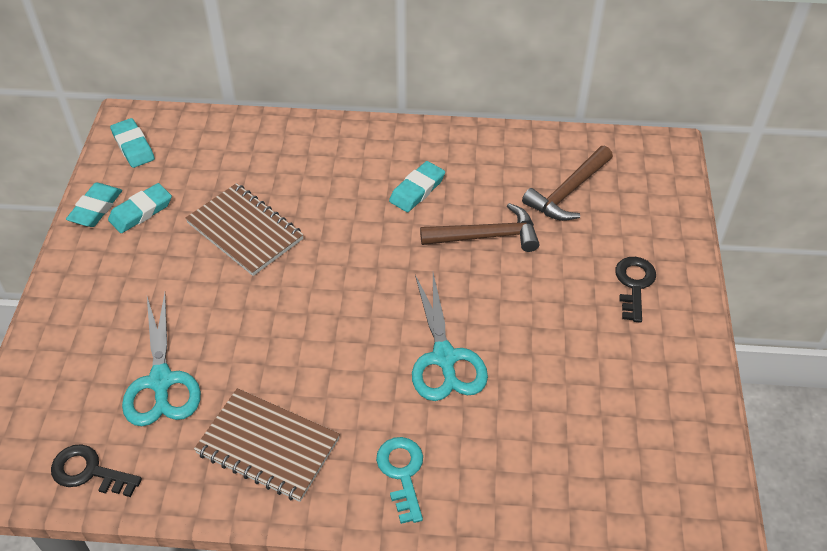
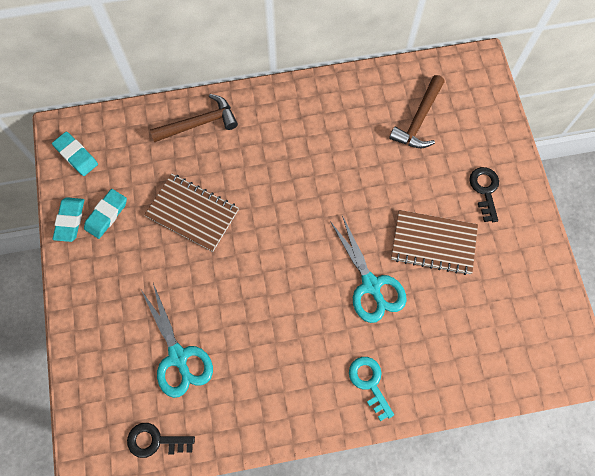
camera: 15 degrees left, 20 degrees up
(268, 446) = (272, 387): brown notebook -> brown notebook (433, 243)
(417, 190) = (308, 144): turquoise eraser -> none
(486, 236) = (371, 174): brown hammer -> brown hammer (199, 123)

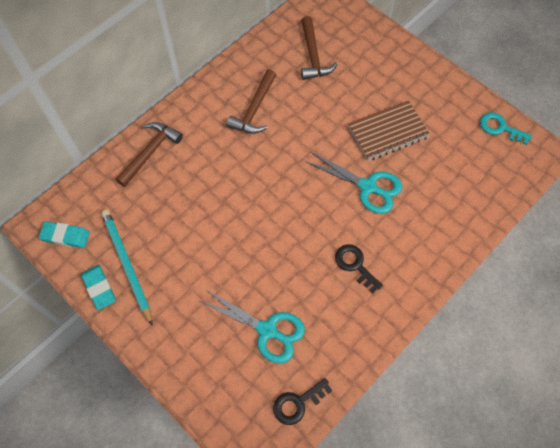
camera: 35 degrees left, 5 degrees down
(106, 215) = (127, 265): turquoise eraser -> turquoise pencil
(192, 213) = (196, 220): brown notebook -> none
(322, 140) = (254, 109): none -> brown hammer
(369, 383) = (419, 253): turquoise key -> turquoise key (500, 128)
(485, 190) = (394, 76): black key -> black key (355, 265)

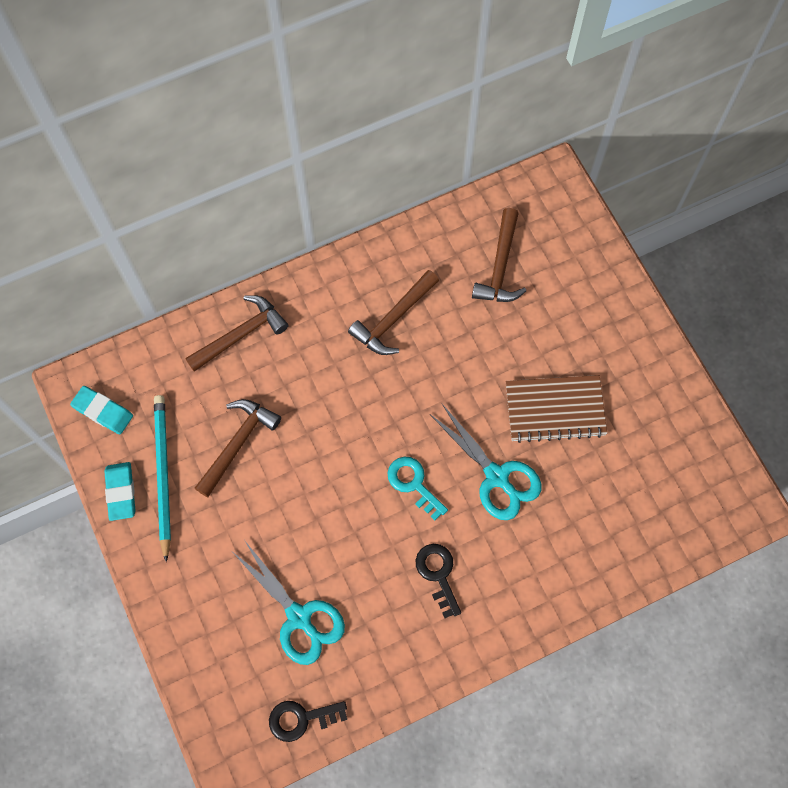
camera: 20 degrees right, 5 degrees up
(175, 225) = (238, 444): none -> brown hammer
(500, 128) = (708, 455): turquoise key -> turquoise key (413, 484)

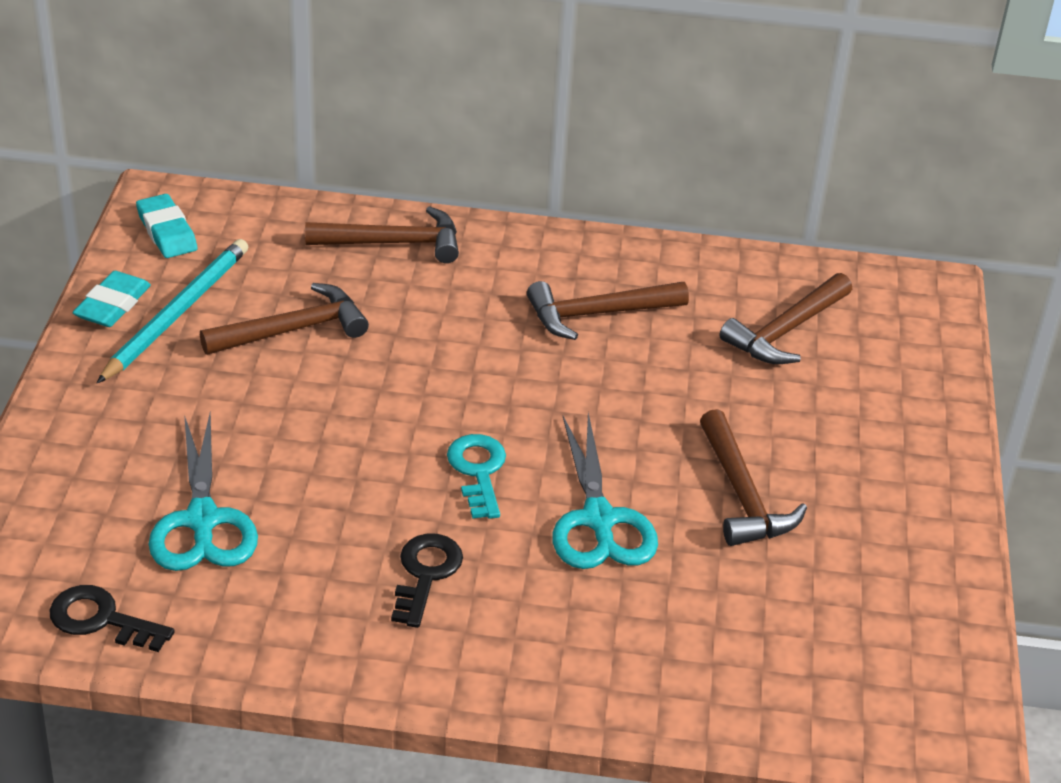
camera: 30 degrees right, 30 degrees down
(555, 409) = (742, 494): brown notebook -> brown hammer

